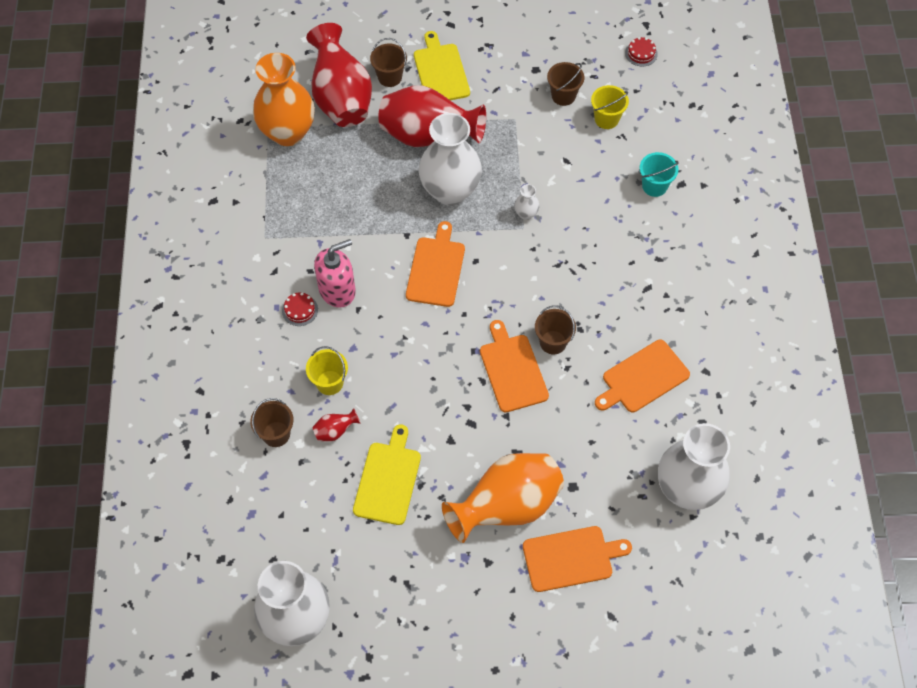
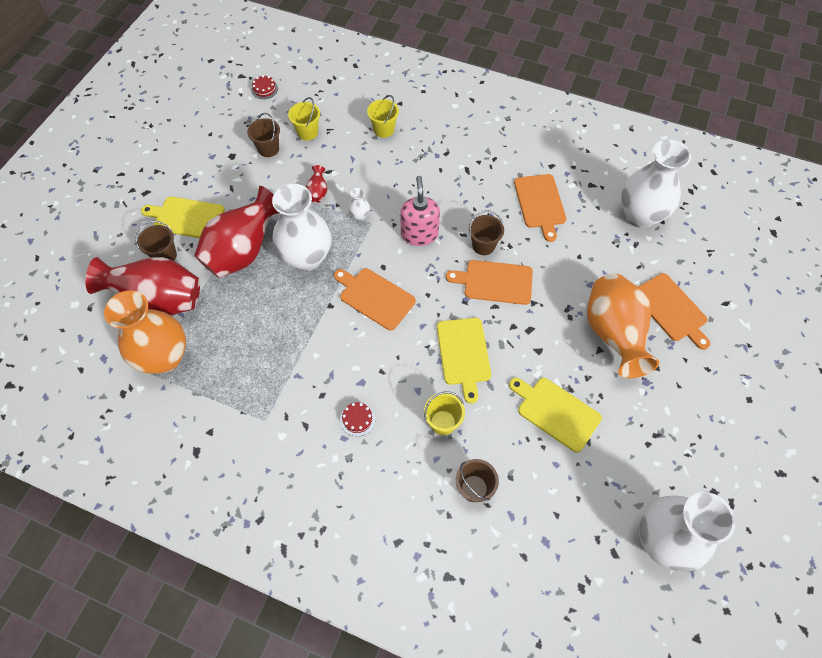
camera: 65 degrees left, 0 degrees up
(335, 431) = (492, 436): red vase -> red vase (318, 192)
(337, 290) = (354, 380): pink soap dispenser -> pink soap dispenser (419, 234)
(412, 373) = (463, 354): none -> yellow cutting board
(571, 558) = (671, 309): orange cutting board -> orange cutting board turned 135 degrees clockwise
(654, 186) = (384, 130): turquoise bucket -> yellow bucket

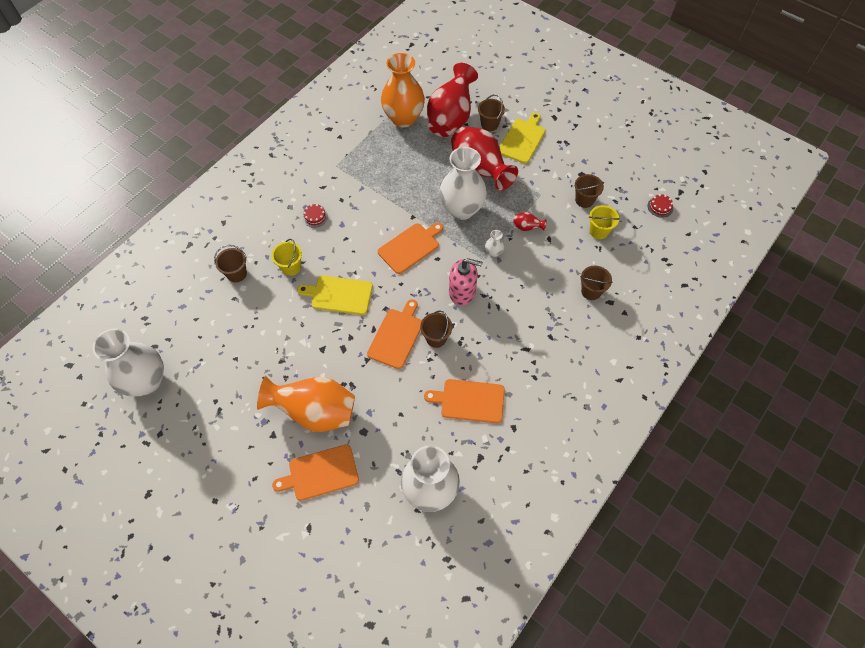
camera: 105 degrees right, 0 degrees up
(384, 130) = (591, 291): yellow bucket -> brown bucket
(556, 412) = (267, 344): yellow cutting board -> none

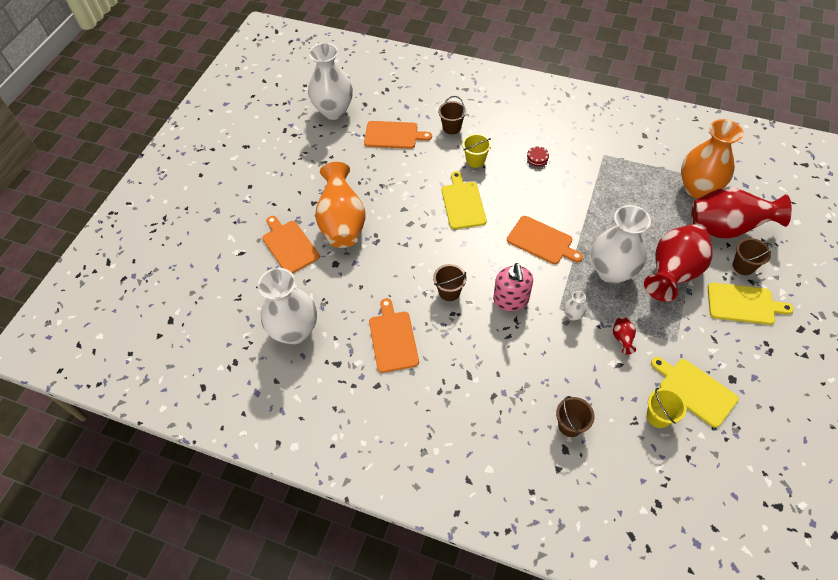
camera: 75 degrees right, 5 degrees down
(396, 336) = (438, 259): orange cutting board -> orange cutting board (393, 135)
(584, 200) = (695, 390): brown bucket -> yellow cutting board
(660, 207) = (737, 483): red cake -> none

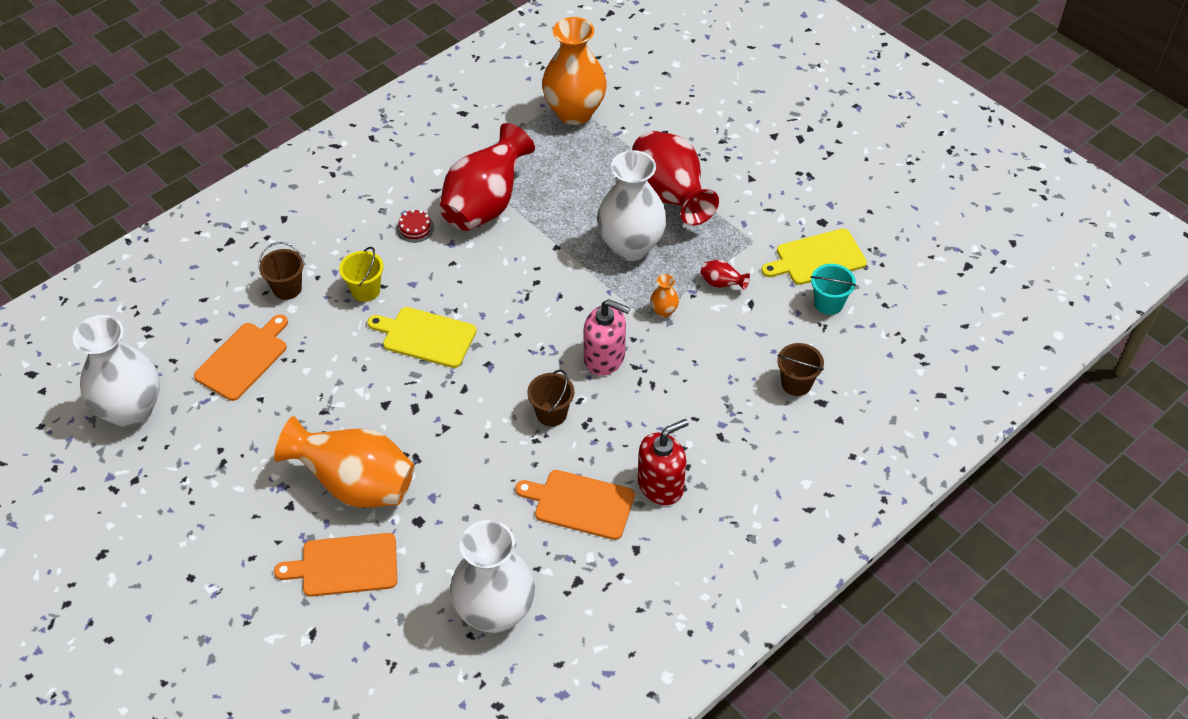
camera: 65 degrees left, 5 degrees down
(433, 377) = (661, 485): none -> red soap dispenser
(542, 241) = (543, 287): orange cutting board -> none
(572, 315) = (664, 311): white vase -> orange vase
(658, 416) = (828, 303): yellow bucket -> turquoise bucket
(726, 228) = (644, 121): red vase -> red vase (485, 204)
(743, 266) = (700, 136): brown bucket -> none
(743, 304) = (744, 163): yellow cutting board -> none

